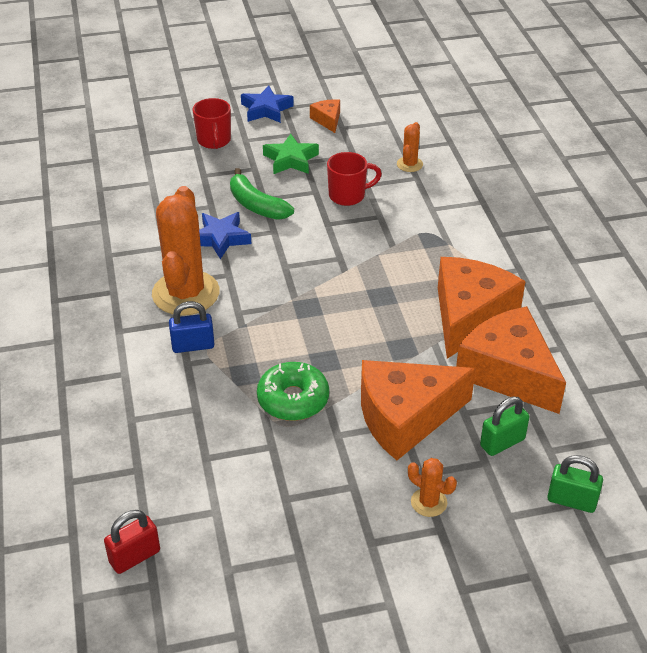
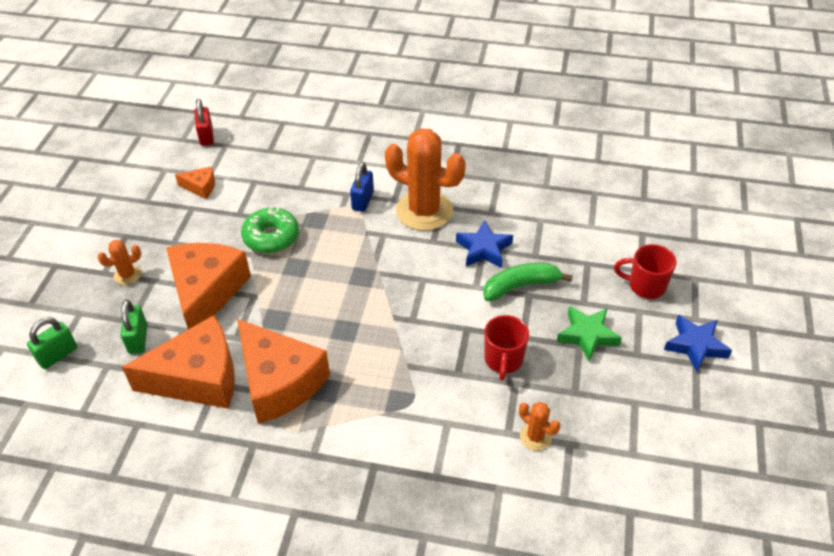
camera: 115 degrees right, 5 degrees up
(327, 120) = (655, 394): orange cheese -> orange cheese (200, 187)

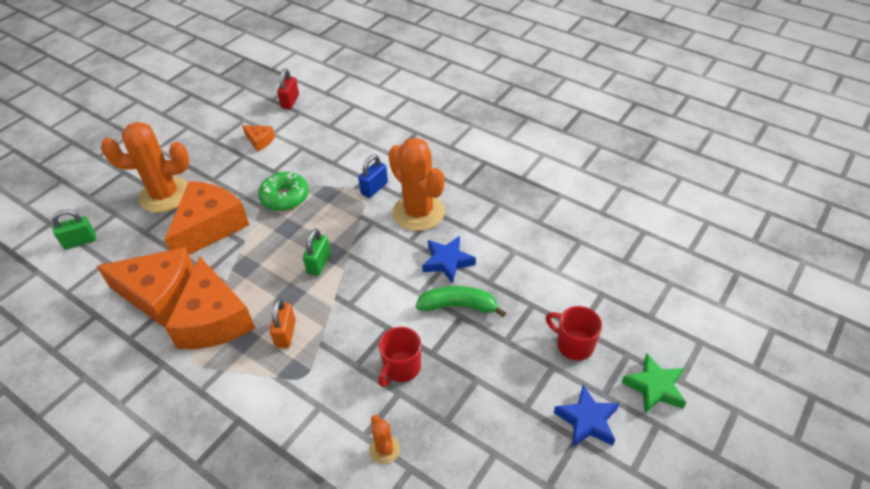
camera: 25 degrees right, 0 degrees up
(127, 275) = (165, 195): orange cactus -> orange cactus, size x2.23
(138, 339) = (139, 248): green padlock -> green padlock (319, 263)
(366, 369) = (285, 333): none -> orange padlock
(587, 335) = (490, 372): green star -> green star (654, 387)

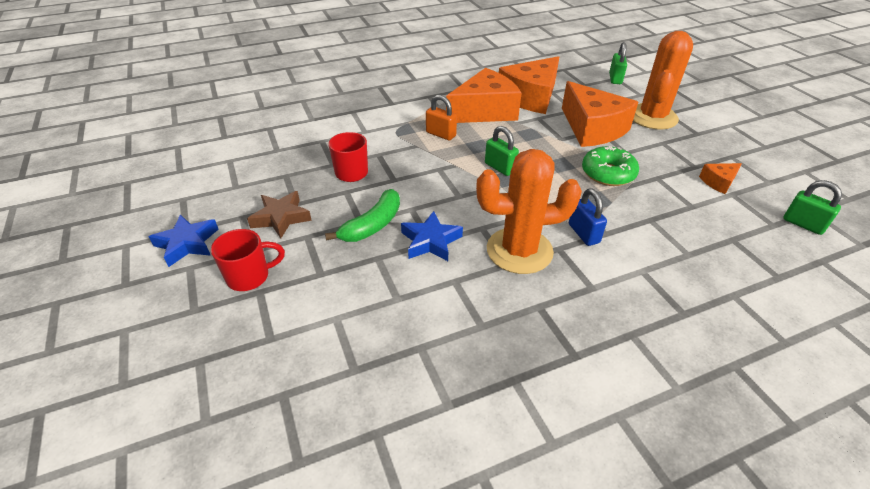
camera: 120 degrees right, 5 degrees down
(214, 320) = (484, 111): orange cheese -> orange cheese turned 135 degrees clockwise
(290, 101) = (803, 224): red padlock -> green padlock
(384, 449) = (302, 145): orange cactus -> none
(502, 376) = (281, 218): none -> brown star
(654, 387) = (146, 306): green star -> none

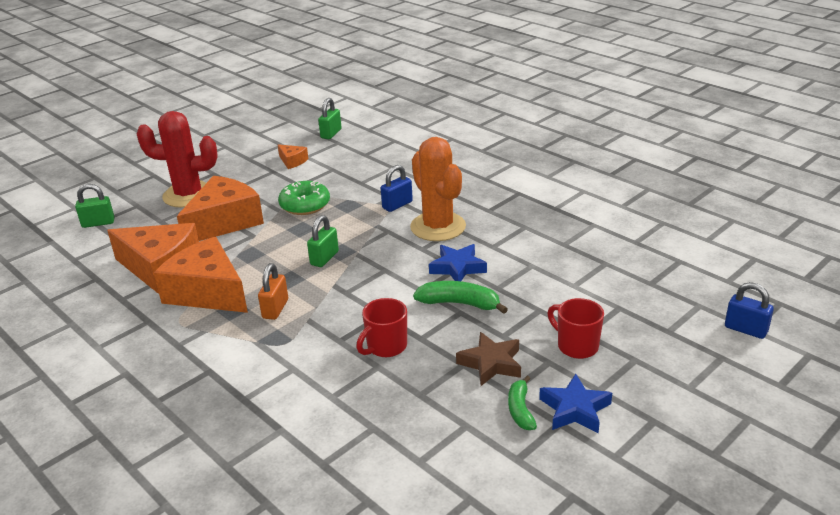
camera: 110 degrees left, 10 degrees down
(126, 442) = (745, 329): none -> blue padlock
(219, 215) = (520, 410): none -> green banana
(652, 117) = (188, 195): orange cactus -> red cactus

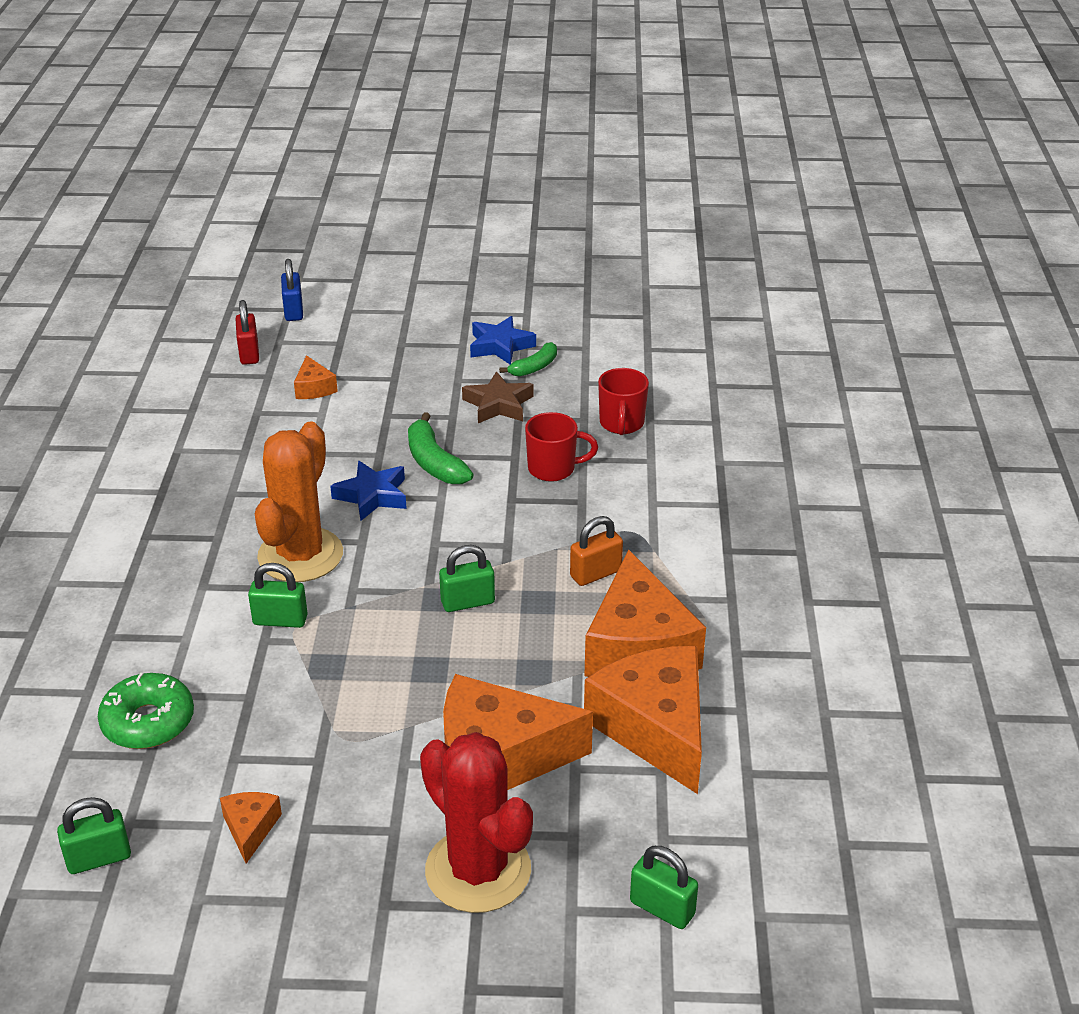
camera: 135 degrees left, 5 degrees up
(305, 205) = (370, 708): green donut -> green donut (148, 722)
(397, 205) = (280, 620): blue padlock -> green padlock
(576, 346) = (419, 375): red mug -> red mug (621, 424)
(611, 294) = (314, 388): none -> orange cheese
(692, 286) = (249, 354): none -> red padlock

